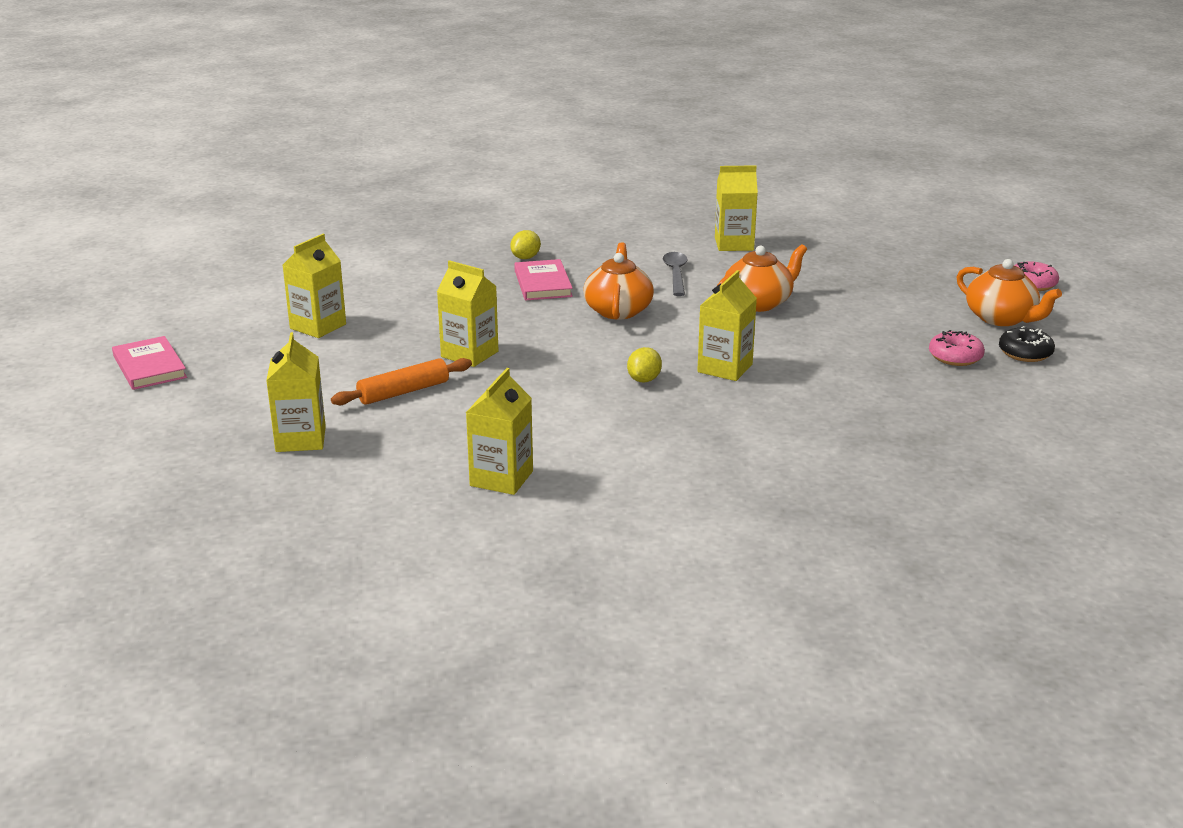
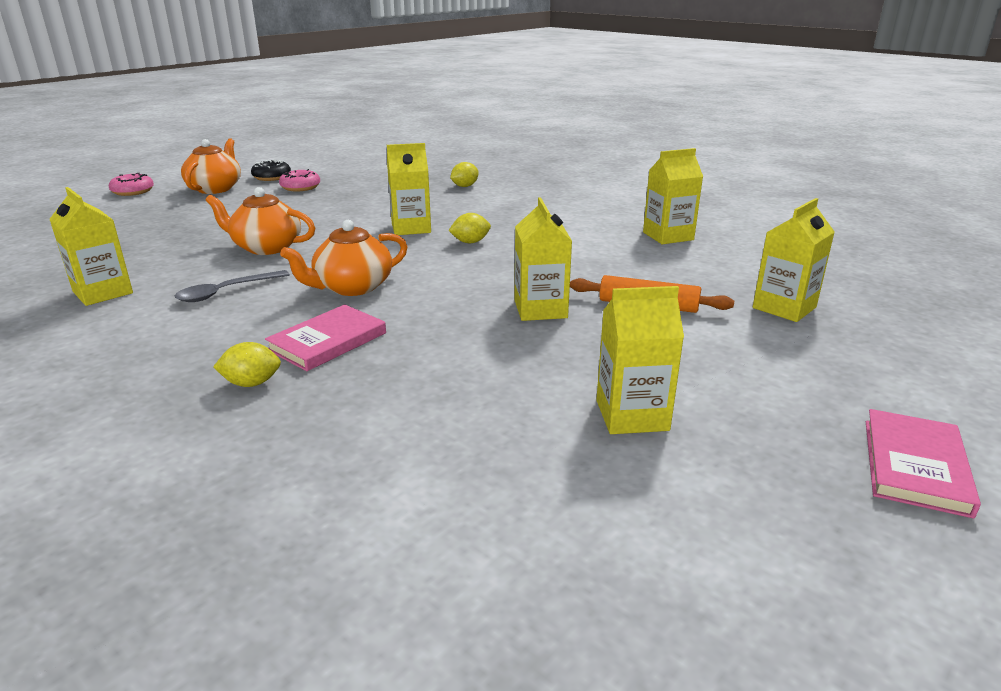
camera: 130 degrees left, 0 degrees up
(843, 445) = (464, 186): none -> yellow lemon

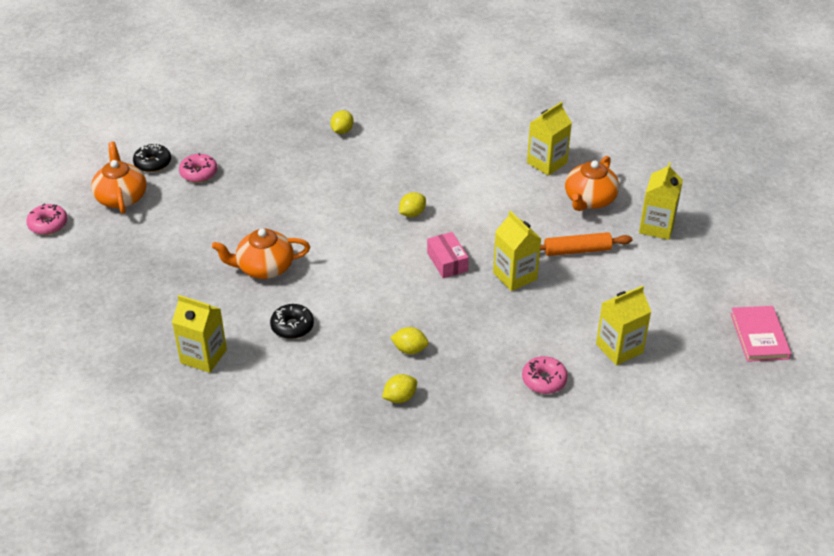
camera: 25 degrees left, 15 degrees up
(226, 292) = (292, 326): grey spoon -> black donut
(328, 341) = (410, 349): pink book -> yellow lemon
(352, 287) = (375, 293): orange teapot -> orange teapot (589, 200)
(411, 228) = (352, 208): yellow carton -> none
(467, 281) = (447, 262): none -> pink box
(474, 420) = (544, 380): none -> pink donut

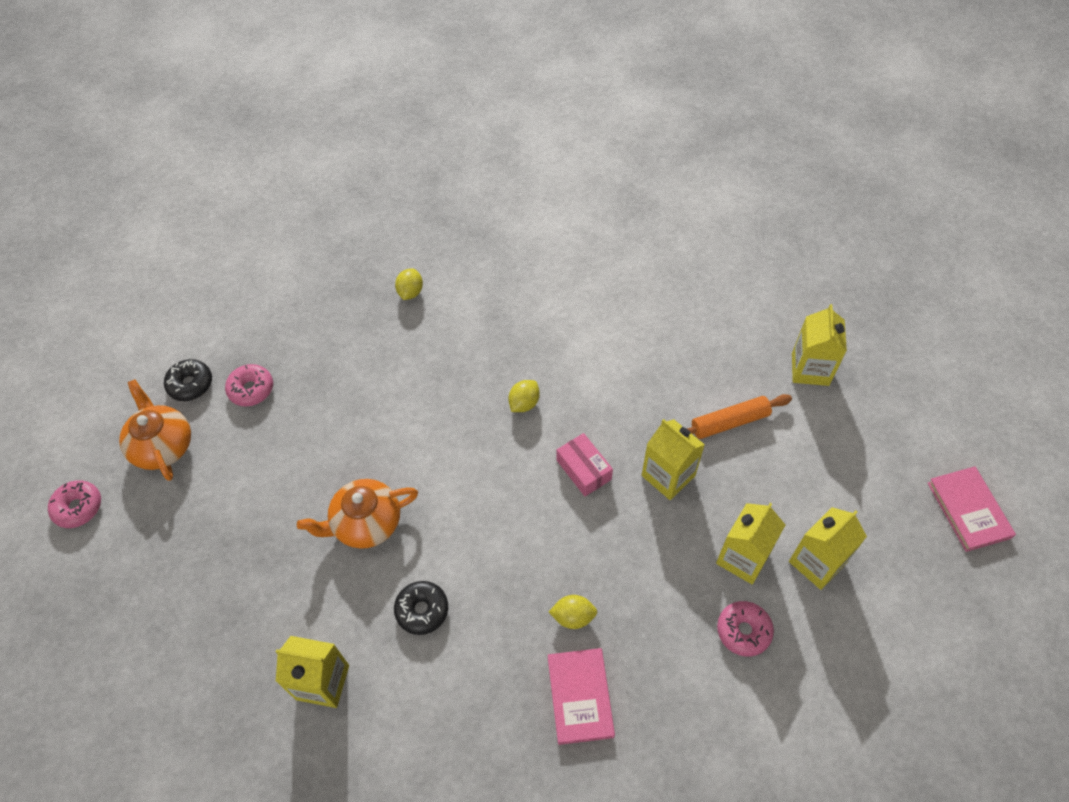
camera: 10 degrees left, 15 degrees up
(400, 397) = (580, 696): yellow lemon -> pink book
(547, 163) = (661, 297): yellow carton -> yellow carton (743, 558)
(589, 200) = (724, 343): orange teapot -> none

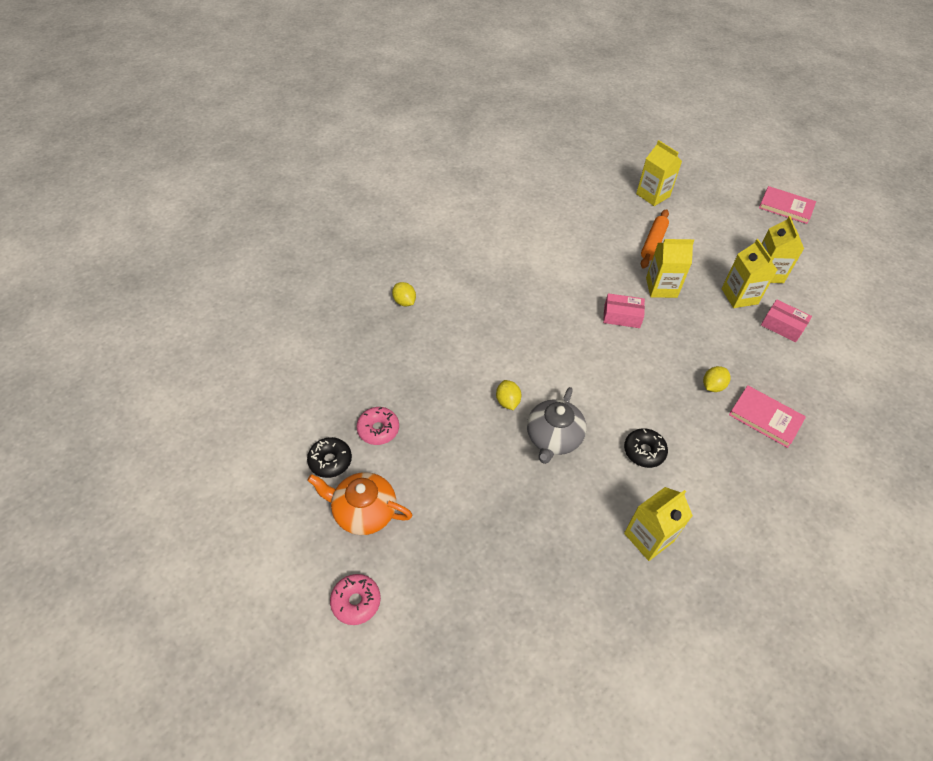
camera: 50 degrees left, 5 degrees down
(366, 523) = (553, 438): orange teapot -> grey teapot
(524, 403) = (549, 309): yellow lemon -> yellow lemon (507, 401)
(743, 631) = (782, 326): pink donut -> pink box

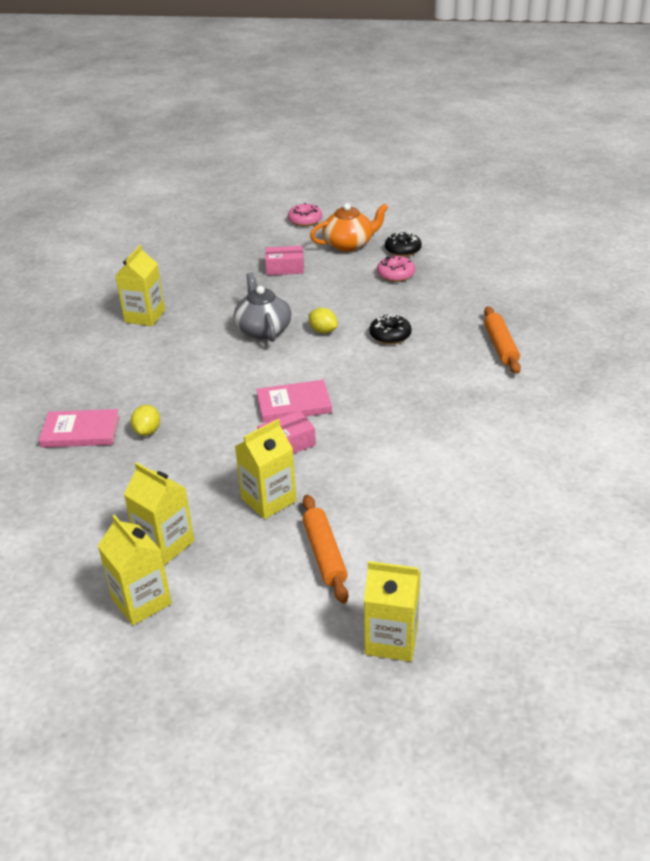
camera: 145 degrees right, 15 degrees down
(404, 302) = (500, 346): yellow lemon -> orange rolling pin
(644, 451) = (182, 356): black donut -> black donut (390, 335)
(782, 326) = (93, 535): pink box -> pink box (285, 268)
(786, 207) = (160, 766): pink book -> pink book (294, 404)

